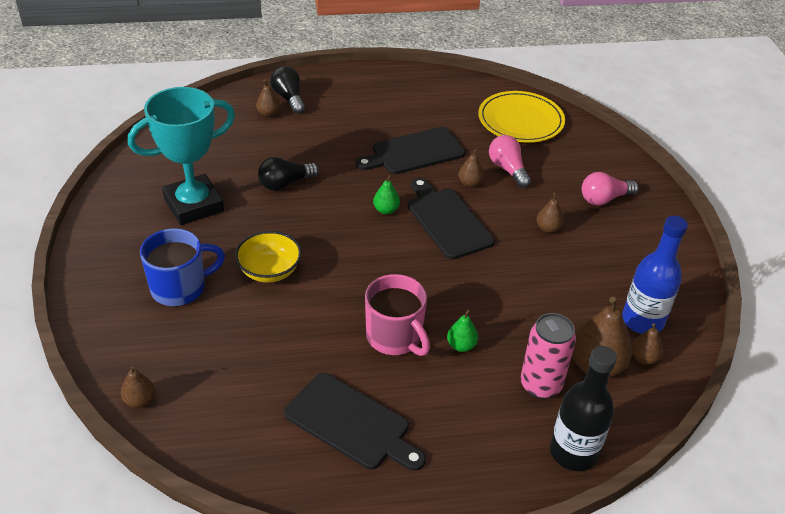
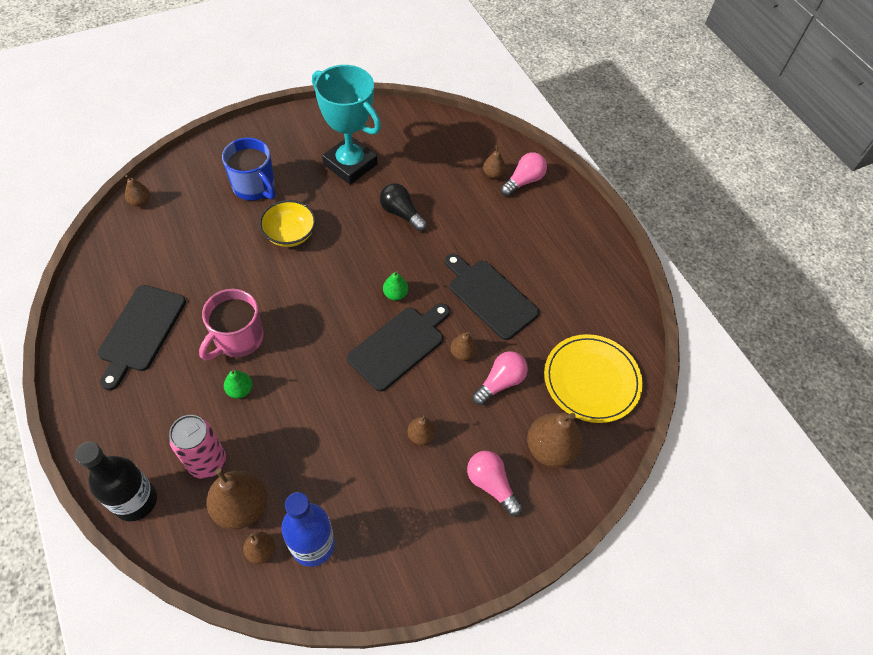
camera: 70 degrees right, 15 degrees up
(289, 98) = (523, 181): black light bulb -> pink light bulb
(578, 159) = (550, 449): none -> brown pear

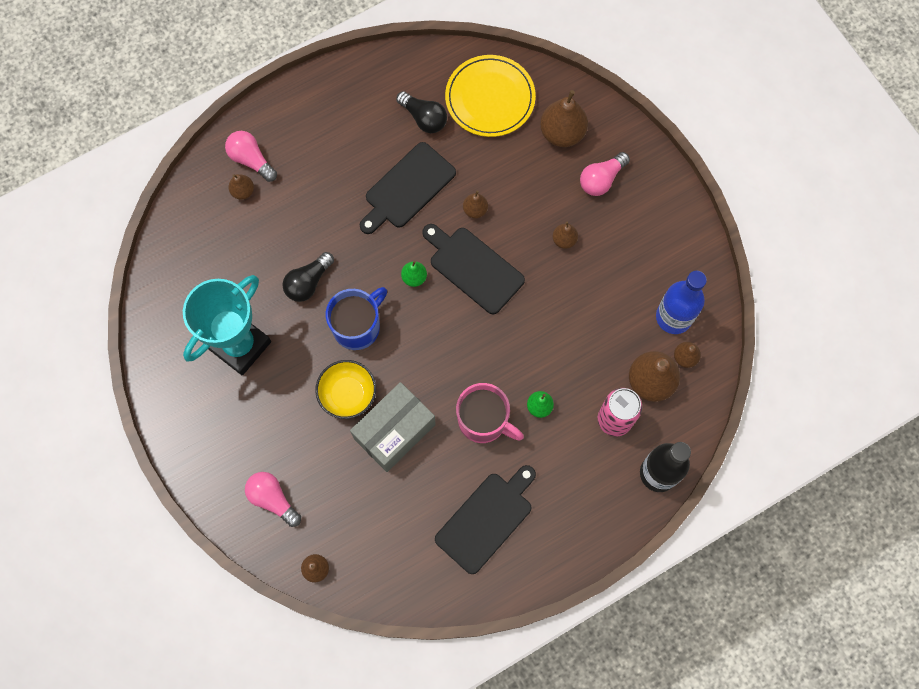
camera: 90 degrees left, 15 degrees up
(140, 332) = (487, 519): black cutting board -> black cutting board turned 60 degrees counterclockwise
(246, 266) = (394, 431): none -> grey box
(254, 187) = (283, 445): blue mug -> blue mug (357, 326)
(500, 382) = (502, 175): pink light bulb -> pink light bulb (273, 499)
(567, 317) = (424, 118): none -> black light bulb

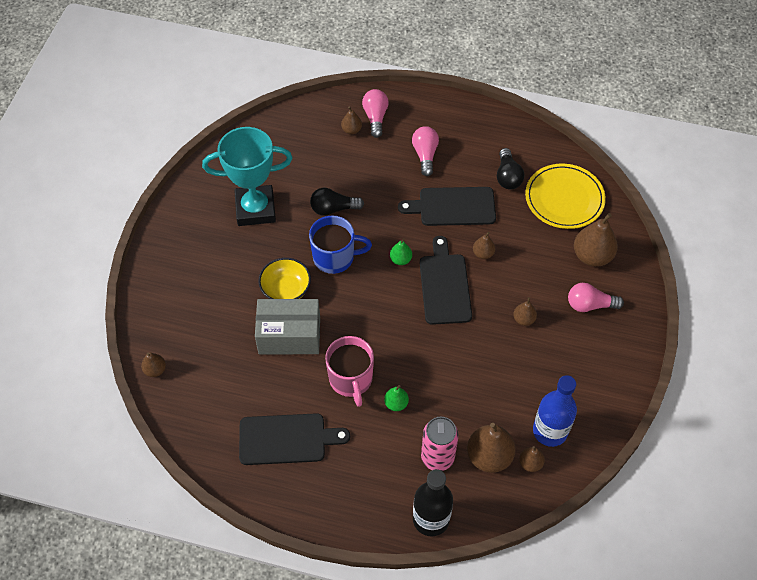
camera: 45 degrees right, 15 degrees down
(273, 499) = (177, 308): pink light bulb -> pink light bulb (425, 155)

